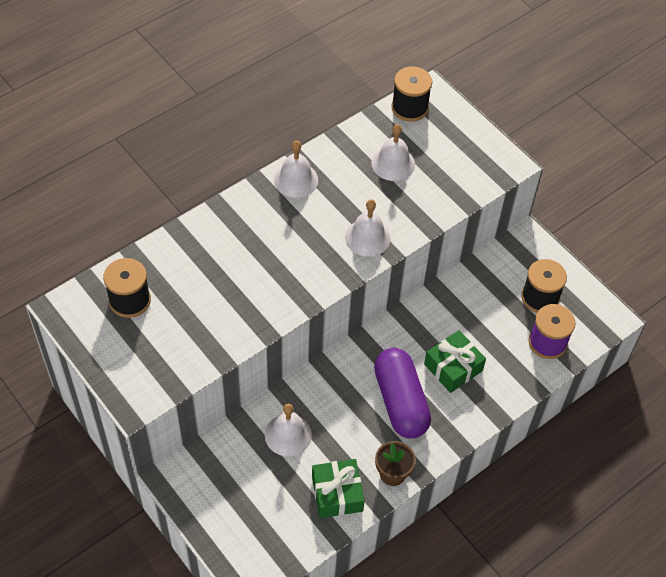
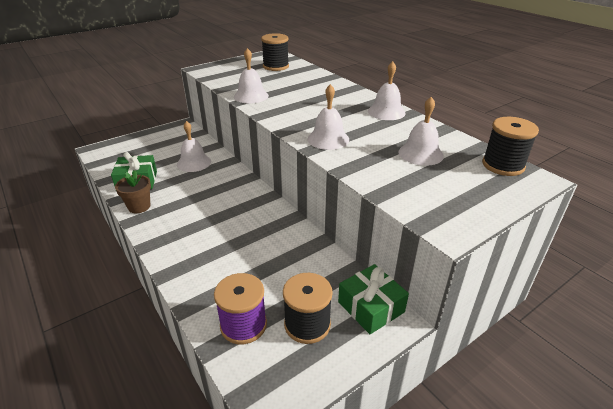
camera: 95 degrees right, 20 degrees down
(248, 322) = (251, 96): none -> white bell
(400, 402) = (203, 213): purple capsule -> none
(453, 367) = (228, 246): green gift -> green gift (371, 307)

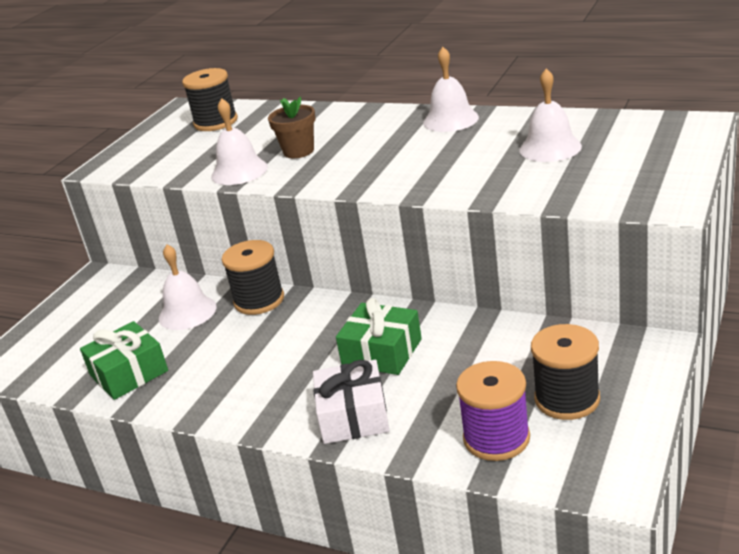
camera: 25 degrees left, 5 degrees down
(139, 206) = (179, 399): brown flower pot -> brown flower pot (298, 151)
(195, 263) = (353, 416): none -> white gift
(328, 139) = (421, 177): white bell -> none
(371, 307) = (615, 348): green gift -> green gift (382, 352)
(503, 165) = (649, 123): black spool -> black spool (259, 300)

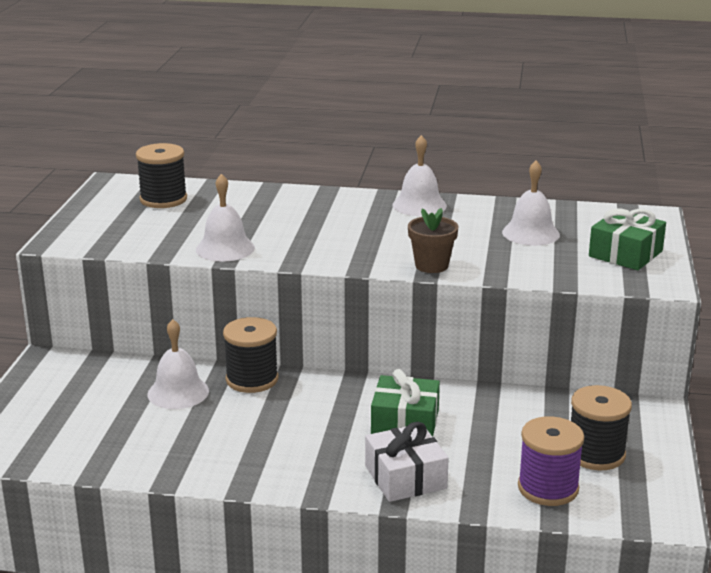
camera: 20 degrees left, 5 degrees down
(129, 373) = (146, 450): green gift -> green gift (625, 254)
(298, 151) = (278, 230): brown flower pot -> brown flower pot (431, 265)

